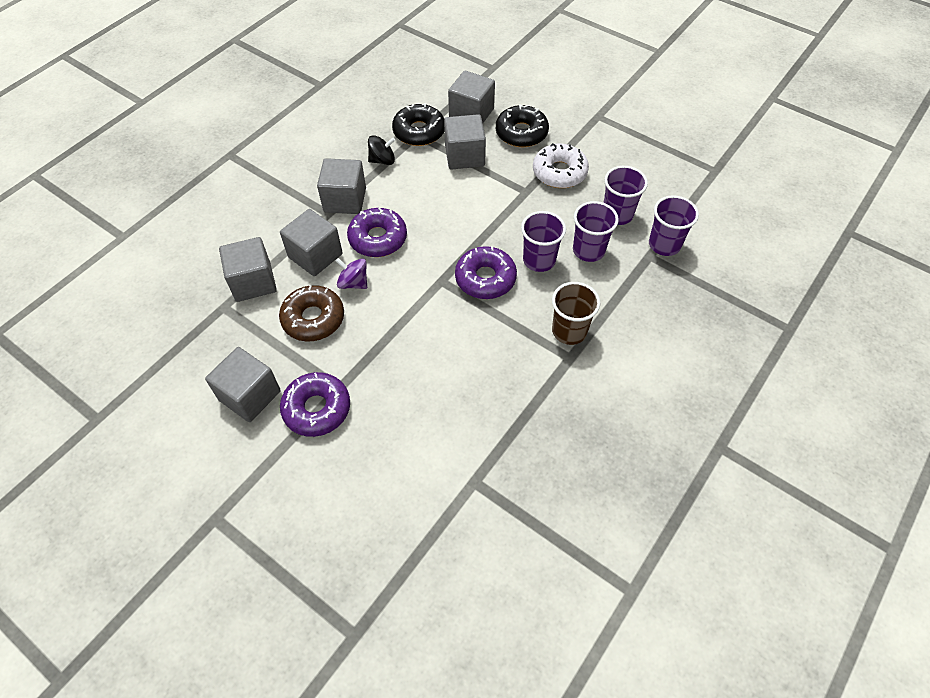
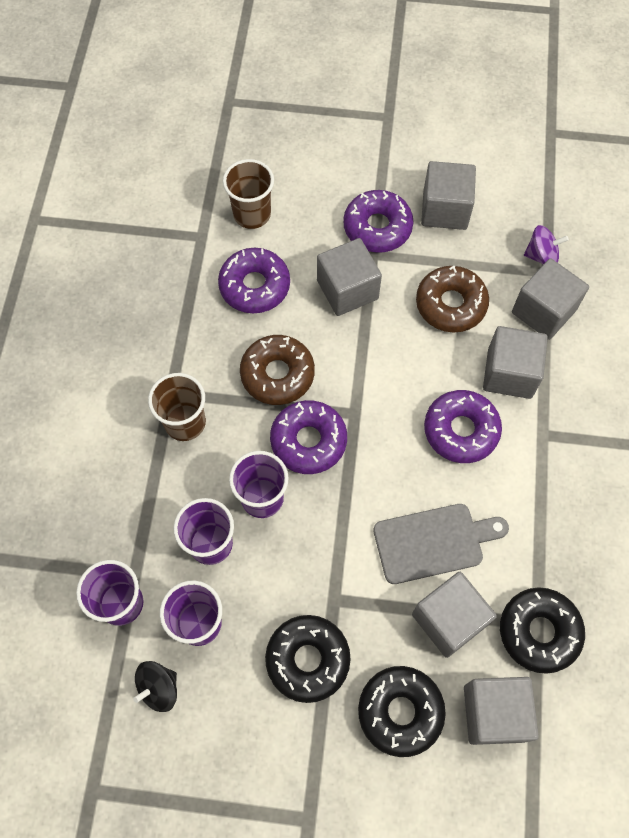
camera: 150 degrees right, 10 degrees up
(345, 200) = (540, 463): grey cube -> grey cube (347, 289)
(353, 283) = (443, 363): purple spinning top -> purple spinning top (541, 256)
(382, 160) = (546, 551): black spinning top -> black spinning top (159, 688)
(415, 480) = (252, 214): none -> brown cup
(444, 191) = (433, 542): none -> grey cutting board
(454, 410) = (254, 286): none -> purple donut
(479, 332) = (277, 374): none -> brown donut
(559, 172) = (308, 660): white donut -> black donut

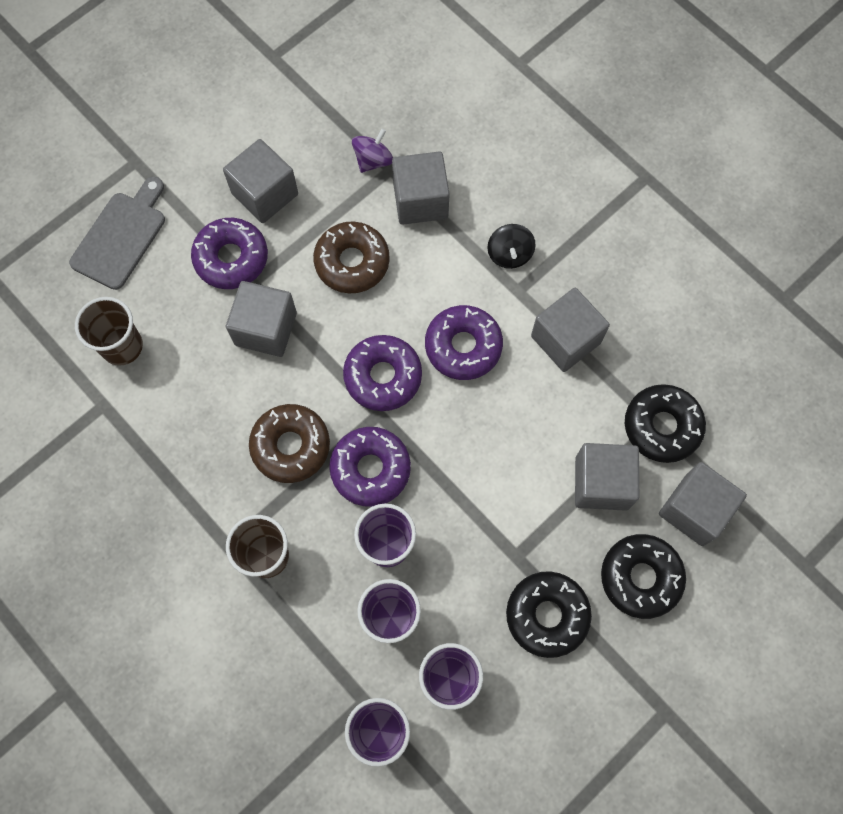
camera: 50 degrees left, 5 degrees up
(159, 688) = (475, 752): black spinning top -> black spinning top (509, 254)
(254, 286) = (193, 399): purple donut -> purple donut (383, 376)
(433, 542) = (534, 443): grey cutting board -> grey cutting board (121, 236)
(509, 373) = (448, 270): grey cube -> grey cube (565, 339)

